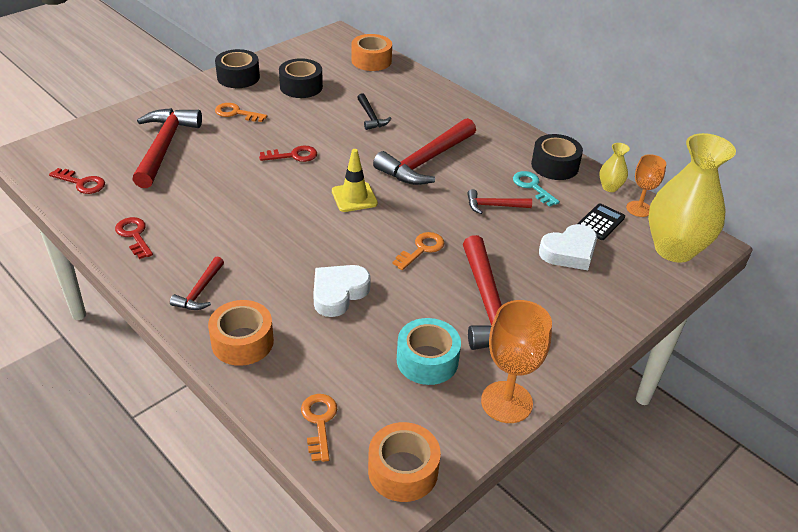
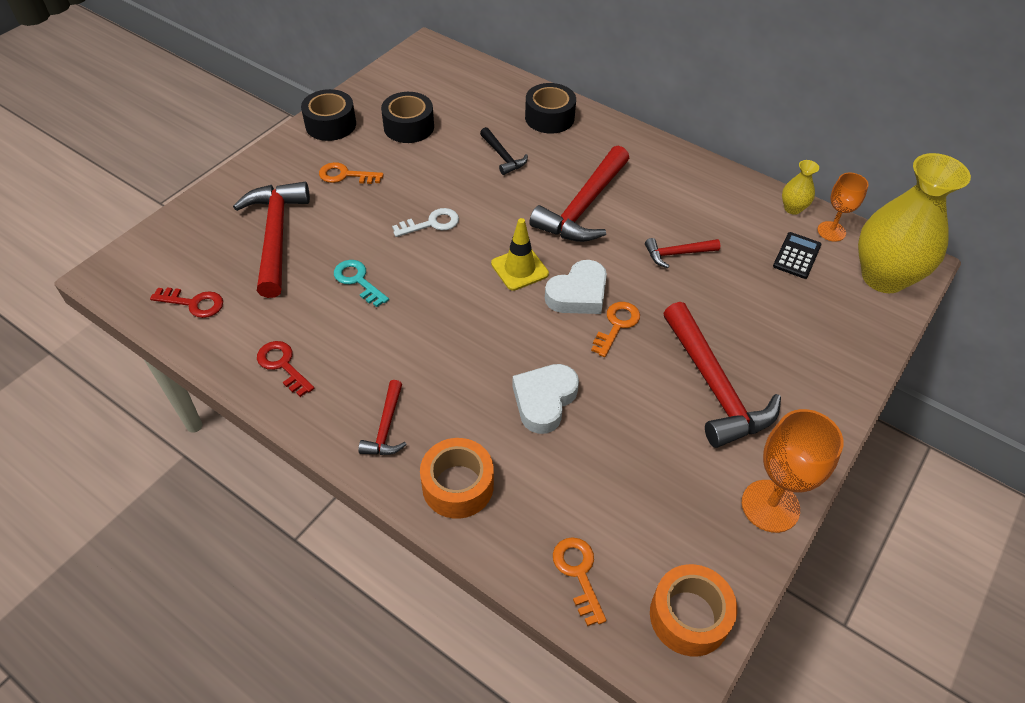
camera: 10 degrees left, 10 degrees up
(293, 156) = (431, 223): red key -> white key
(371, 60) = (478, 78): orange tape -> none
(427, 360) = (669, 469): turquoise tape -> none
(532, 187) = (710, 221): turquoise key -> turquoise key (358, 281)
(554, 166) = (725, 189): black tape -> black tape (549, 117)
(569, 252) = (776, 300): white heart -> white heart (578, 294)

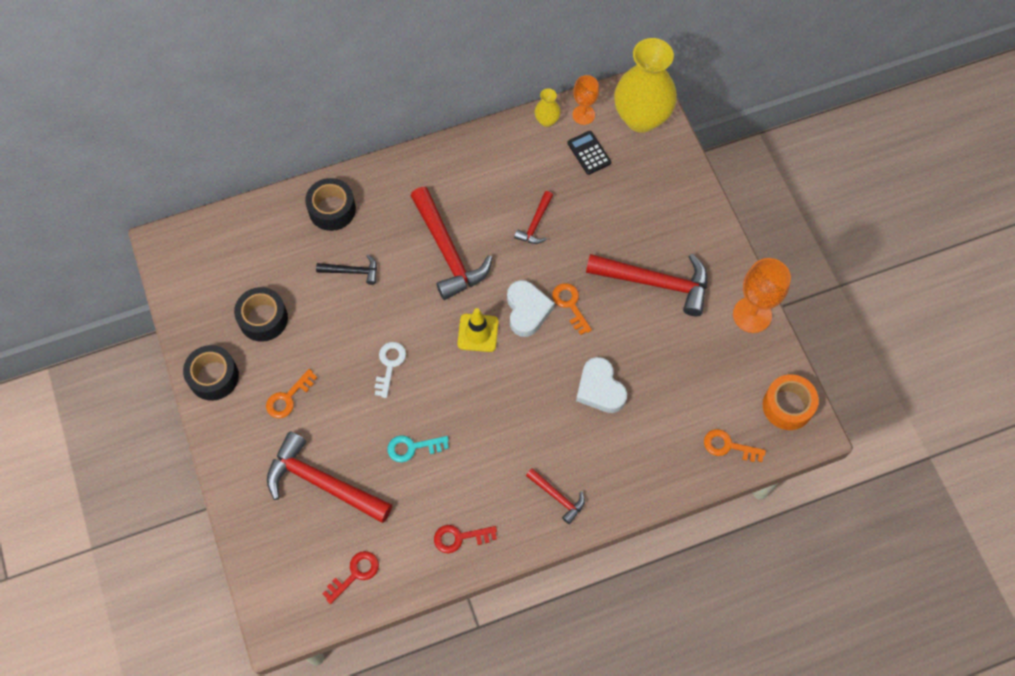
camera: 55 degrees left, 15 degrees up
(458, 486) = (629, 478): orange tape -> none

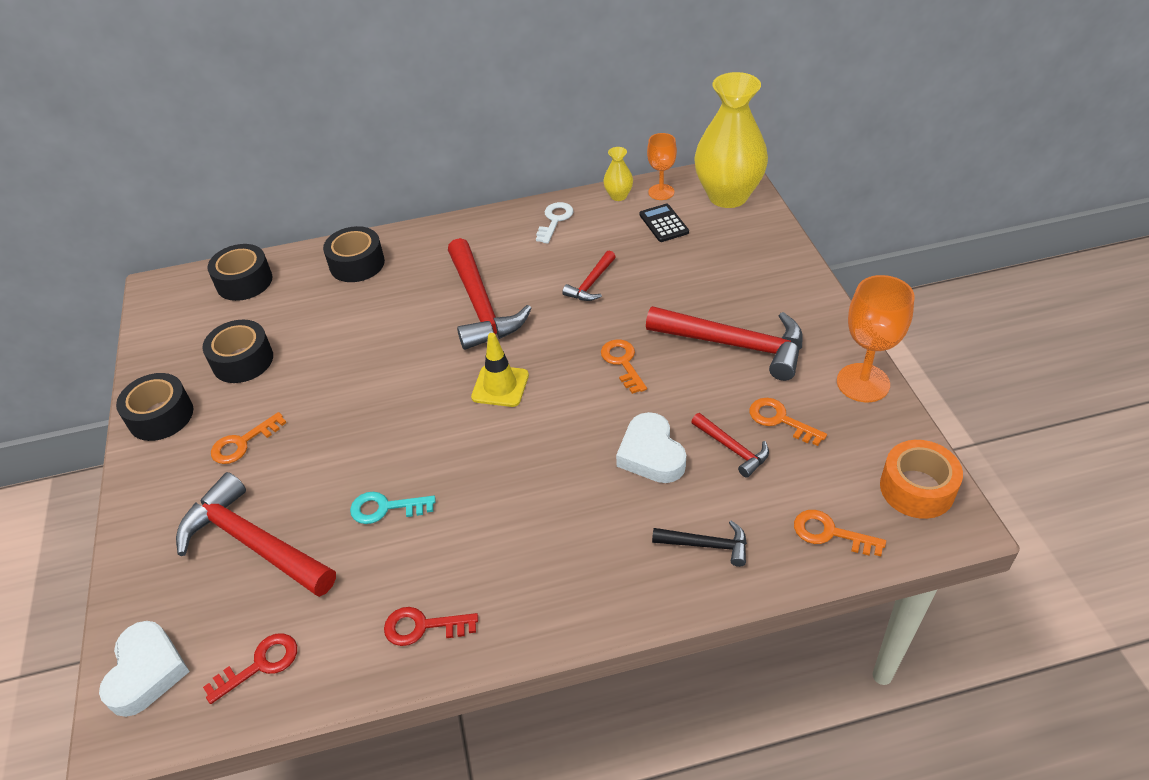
camera: 10 degrees right, 20 degrees down
(238, 234) = (244, 281): none -> black tape
(352, 271) = (363, 320): black hammer -> black hammer (706, 545)
(389, 365) = (381, 414): white key -> white key (555, 220)
(527, 310) = (567, 366): white heart -> white heart (147, 672)
(557, 497) = (574, 582): red hammer -> red hammer (732, 449)
(692, 352) = (780, 420): none -> orange key

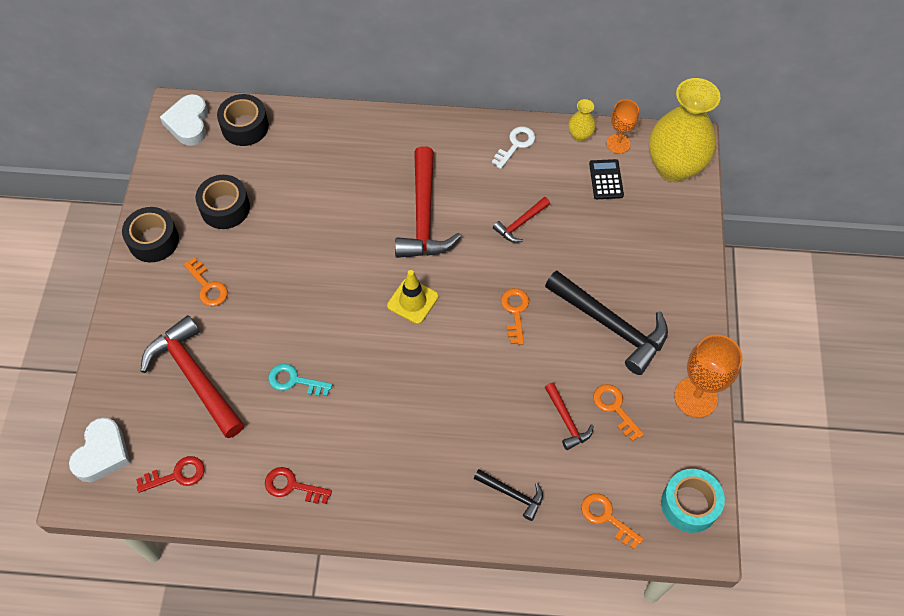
camera: 15 degrees right, 15 degrees up
(243, 443) = (207, 286): orange key -> orange key turned 105 degrees counterclockwise
(357, 264) = (338, 138): black tape -> none
(651, 454) = (503, 403): white heart -> white heart (188, 123)
(735, 345) = (611, 325): red hammer -> black hammer
(917, 488) = (689, 504): orange tape -> turquoise tape

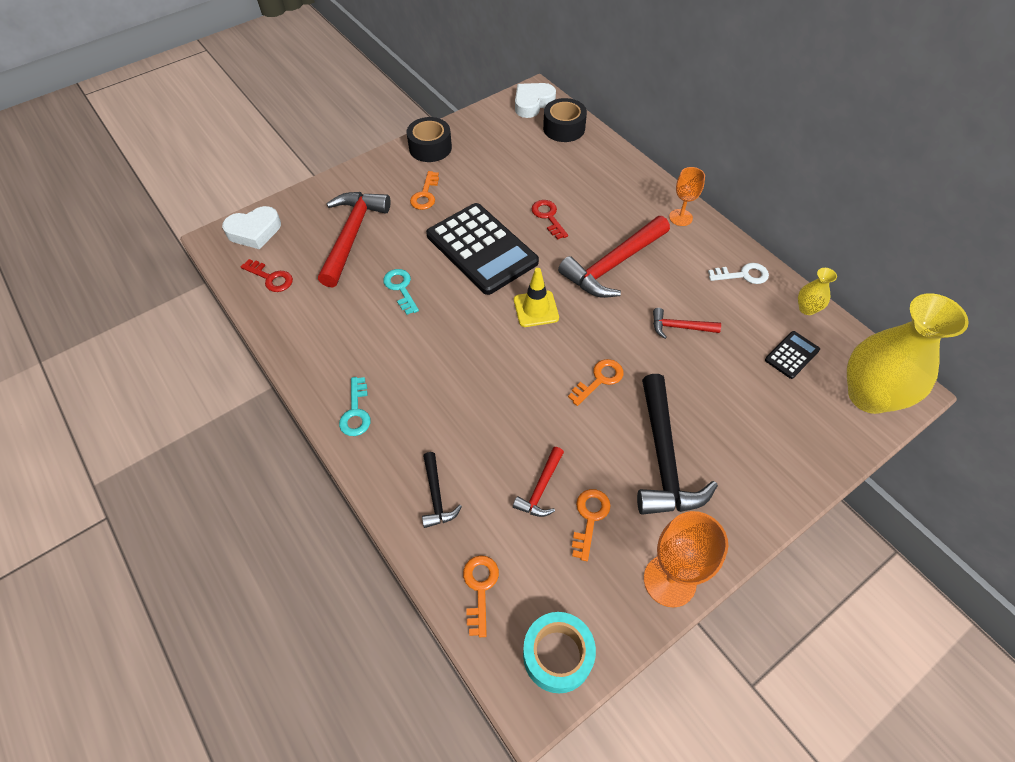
camera: 50 degrees right, 5 degrees down
(225, 208) = (492, 162): black tape -> none
(292, 486) = (317, 346): red key -> red key (548, 217)
(314, 291) = (481, 249): none -> black calculator
(387, 500) = (356, 412): none -> turquoise key
(618, 143) = (836, 339): orange goblet -> orange goblet (680, 217)

